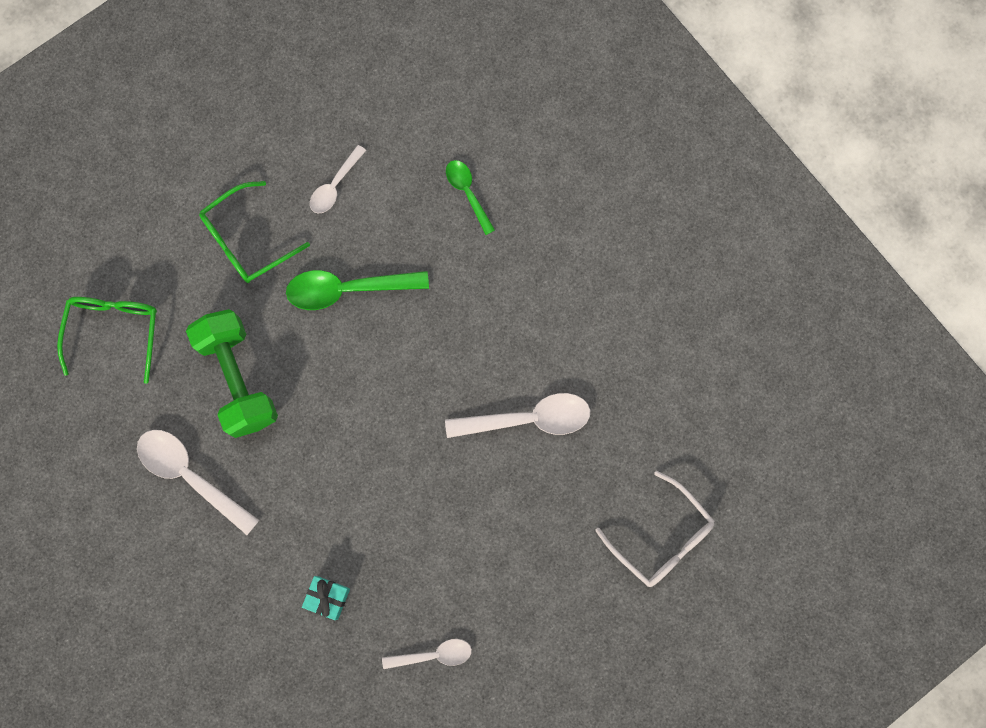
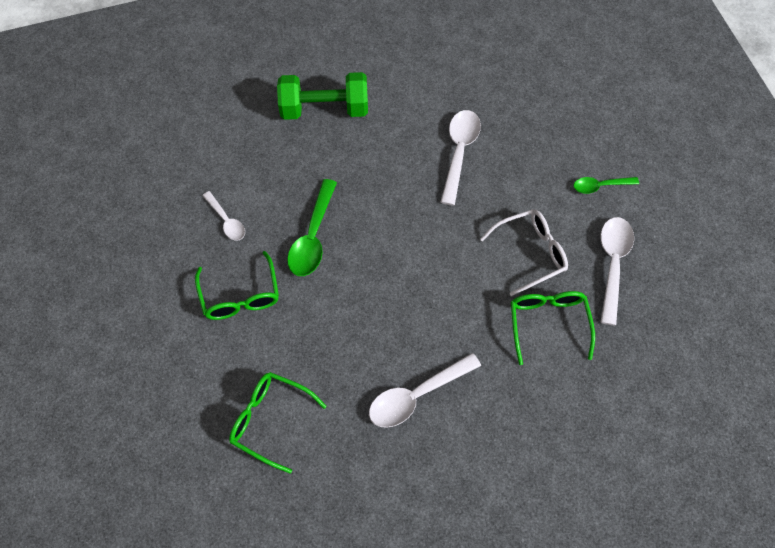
camera: 70 degrees left, 15 degrees down
(238, 378) = (350, 336): green dumbbell -> green dumbbell (324, 109)
(327, 597) = (548, 323): turquoise gift -> green glasses
(434, 654) = (612, 264): white spoon -> white spoon, size x1.67
(467, 193) = (275, 138): green spoon -> green spoon (600, 186)
(662, 538) = (571, 102): white glasses -> white glasses (531, 253)

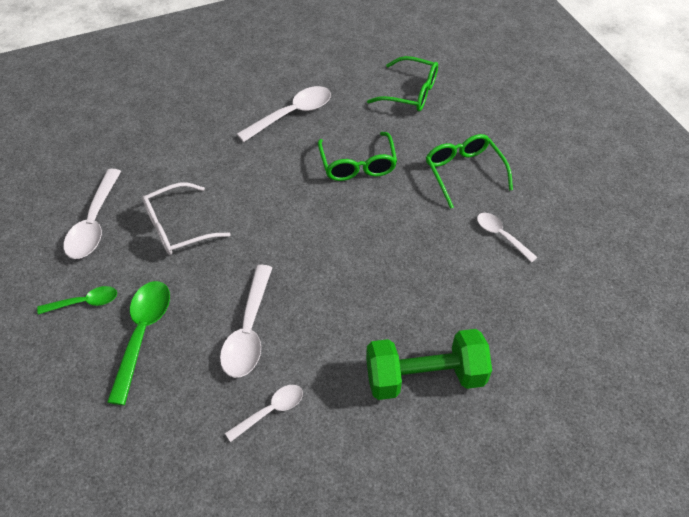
camera: 175 degrees right, 10 degrees down
(313, 237) = (406, 227): green spoon -> green spoon (143, 334)
(441, 95) = (271, 411): none -> white spoon
(548, 323) = (170, 170): green glasses -> green glasses (357, 165)

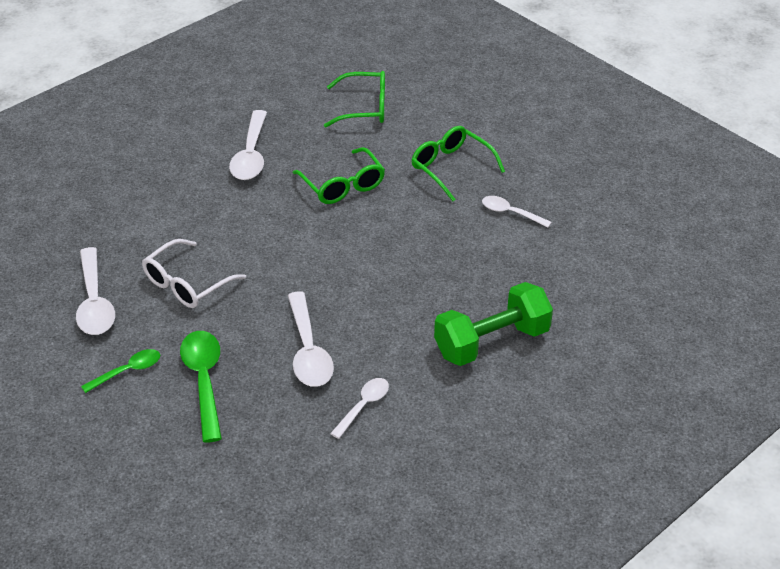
camera: 20 degrees left, 10 degrees down
(292, 114) = (251, 155): white spoon -> white spoon turned 150 degrees clockwise

